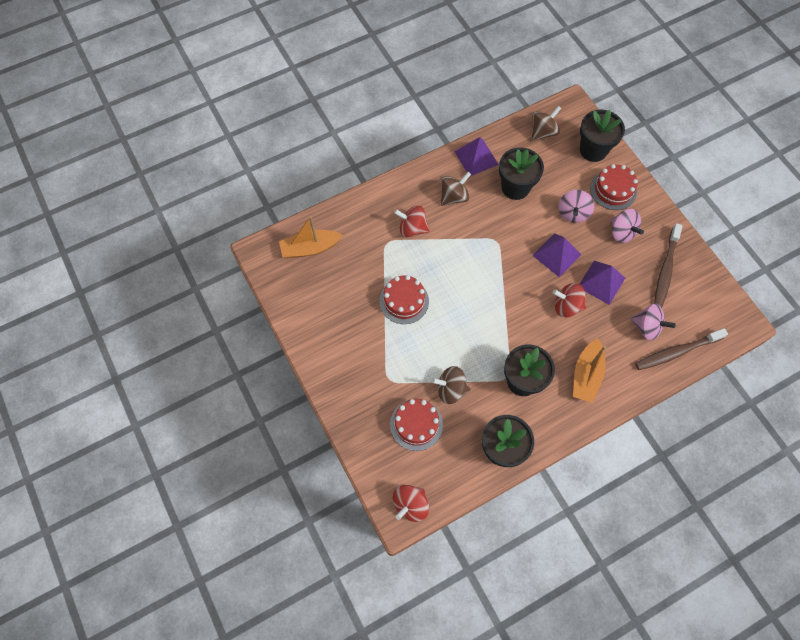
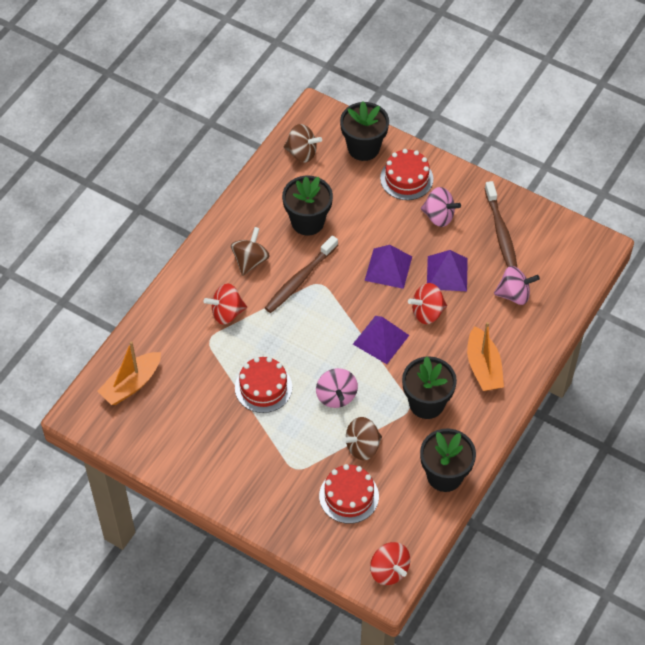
camera: 30 degrees left, 10 degrees down
(410, 505) = (389, 570): red spinning top -> red spinning top turned 45 degrees counterclockwise
(476, 158) = (249, 210): purple pyramid -> purple pyramid (380, 339)
(543, 132) = (302, 153): brown spinning top -> brown spinning top turned 90 degrees clockwise
(573, 213) = (380, 220): pink spinning top -> pink spinning top (336, 396)
(676, 352) = (554, 303): brown toothbrush -> brown toothbrush (300, 279)

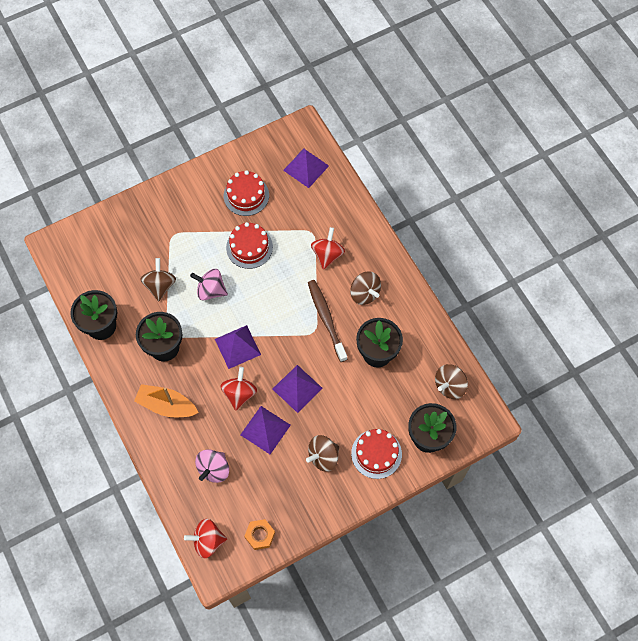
camera: 120 degrees right, 10 degrees up
(131, 384) = (306, 168): orange boat -> purple pyramid
(349, 496) = (130, 257): red cake -> red cake (246, 195)
(389, 570) = (60, 252): red spinning top -> red spinning top (208, 541)
(439, 216) = (323, 457): pink spinning top -> brown spinning top
(501, 232) = (278, 497): brown toothbrush -> none
(544, 229) = (260, 535): none -> orange nut

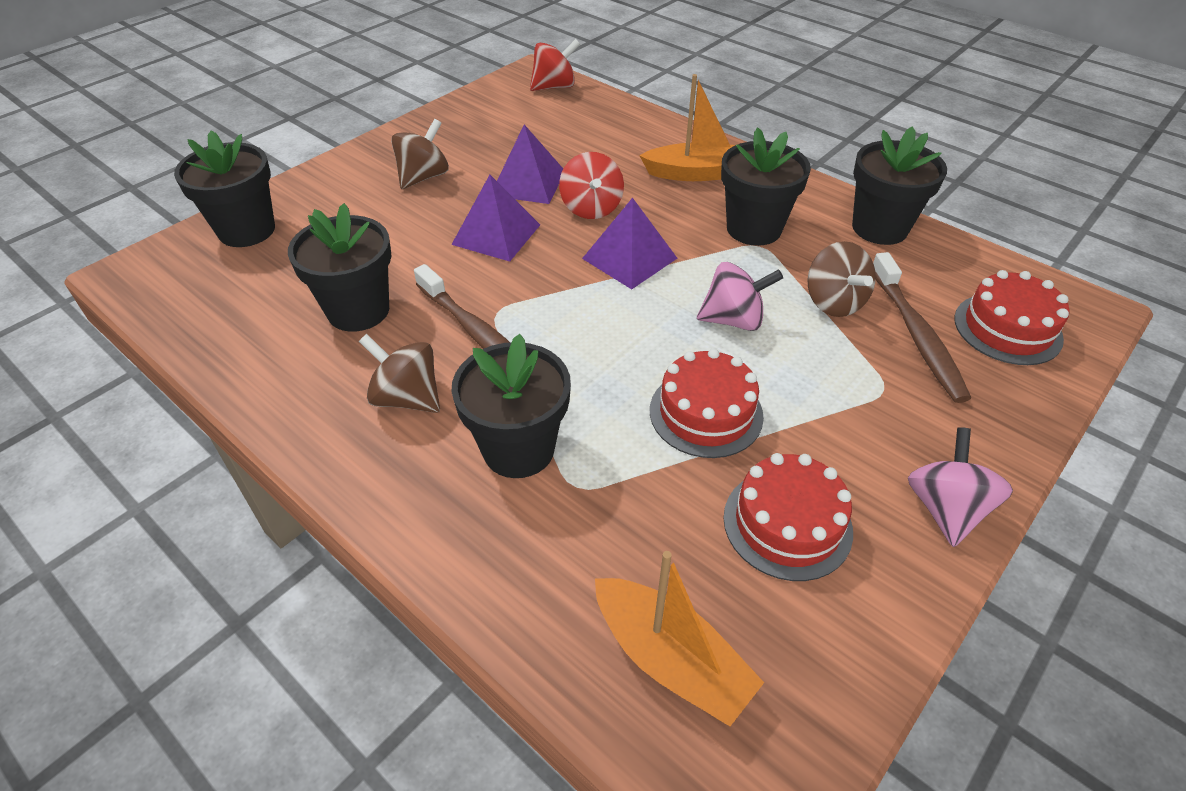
camera: 160 degrees right, 20 degrees down
(138, 255) = (917, 335): none -> brown toothbrush
(214, 469) = (583, 136): pink spinning top -> pink spinning top (945, 508)
(260, 535) = (488, 102): orange nut -> none
(306, 168) = (671, 659): purple pyramid -> orange boat
(327, 255) = (518, 449): red spinning top -> black flower pot
(376, 454) = (336, 196): red cake -> red cake (1007, 328)
(449, 386) = (204, 299): brown spinning top -> none

